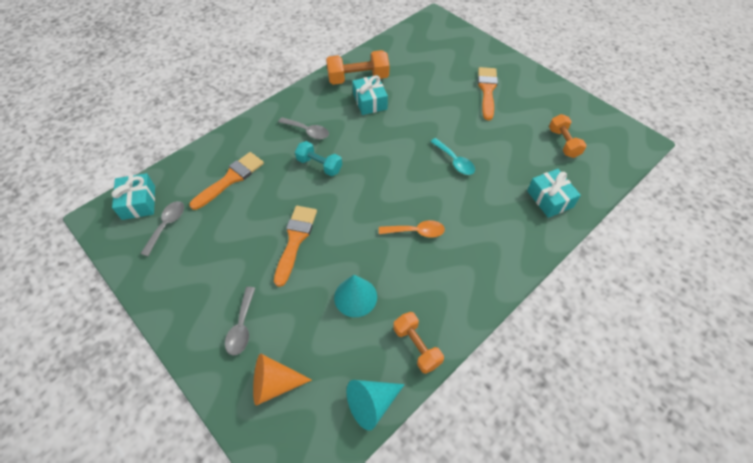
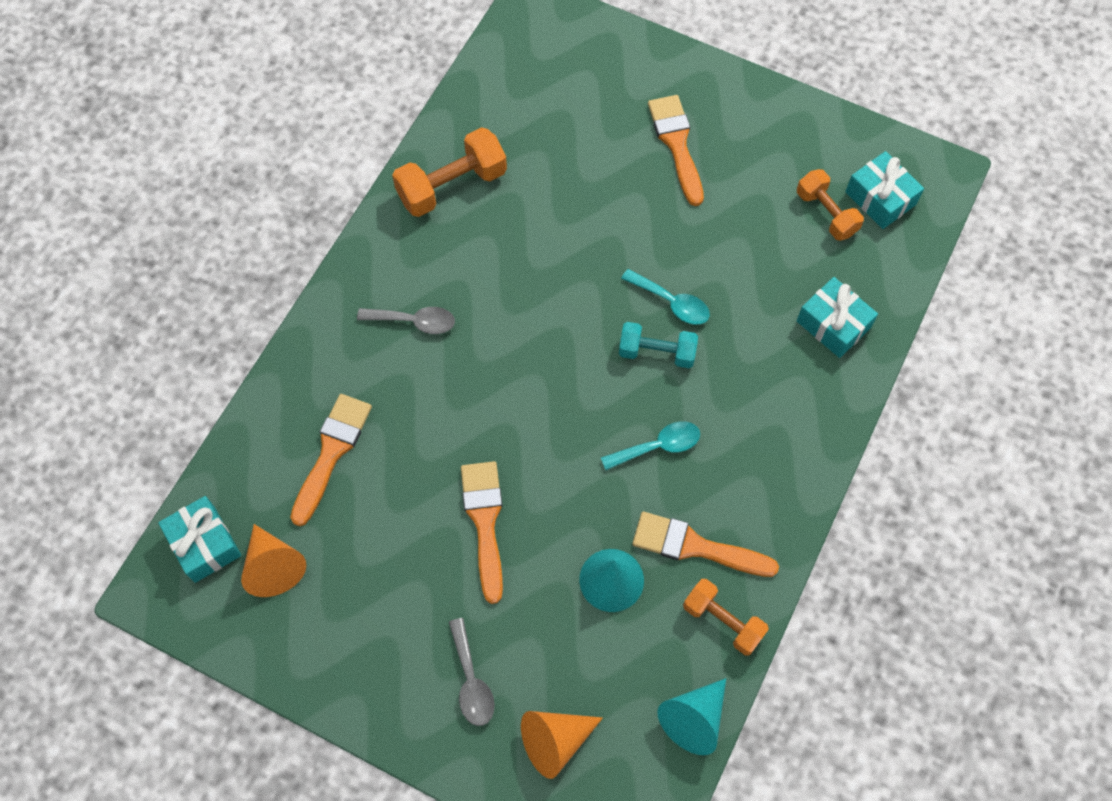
camera: 20 degrees left, 10 degrees up
(167, 225) = (273, 566): grey spoon -> orange cone
(319, 165) = (463, 380): turquoise dumbbell -> turquoise dumbbell (656, 352)
(370, 102) = (492, 228): turquoise gift -> turquoise gift (880, 198)
(416, 231) = (658, 446): orange spoon -> turquoise spoon
(416, 295) = (695, 546): none -> orange brush

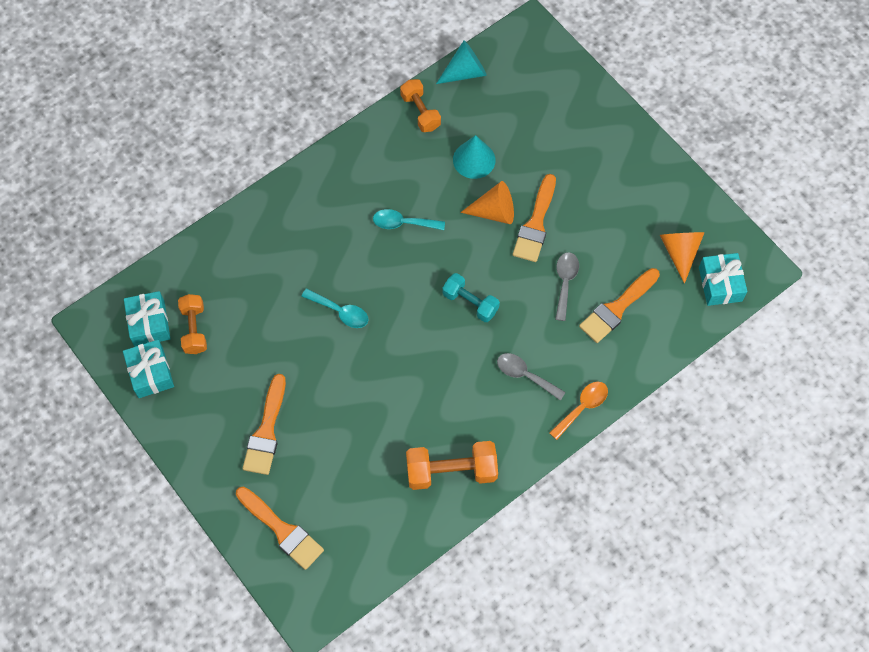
camera: 155 degrees left, 0 degrees up
(330, 313) = (582, 407): none -> orange spoon
(471, 681) = (583, 141): grey spoon -> grey spoon (565, 282)
(555, 741) = (549, 93): orange cone -> orange cone (494, 212)
(656, 352) = (370, 282): turquoise dumbbell -> turquoise dumbbell (470, 302)
(671, 302) = (340, 312): turquoise spoon -> turquoise spoon turned 150 degrees clockwise
(695, 546) = (413, 157): orange brush -> orange brush (282, 530)
(833, 324) = (242, 251): turquoise gift -> turquoise gift (150, 373)

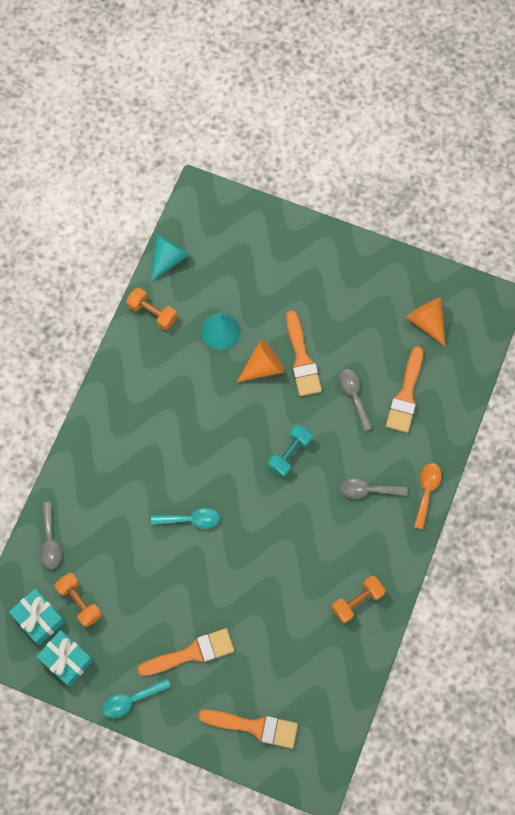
camera: 30 degrees left, 5 degrees up
(202, 262) = (50, 541): none -> grey spoon
(266, 431) = (192, 653): orange brush -> orange brush turned 90 degrees counterclockwise
(403, 223) = (196, 416): turquoise spoon -> turquoise spoon (131, 700)
(451, 471) = (357, 601): orange dumbbell -> orange dumbbell, size x0.66
(470, 302) = (289, 454): turquoise dumbbell -> turquoise dumbbell turned 60 degrees counterclockwise
(720, 284) = (472, 332): turquoise gift -> none

